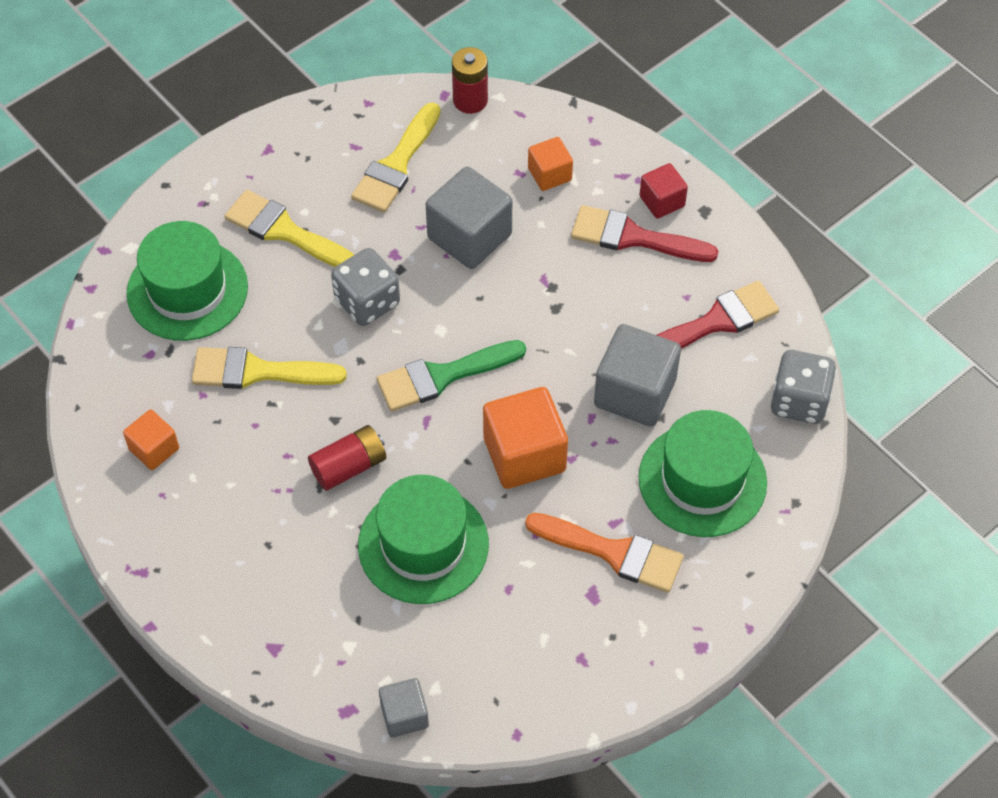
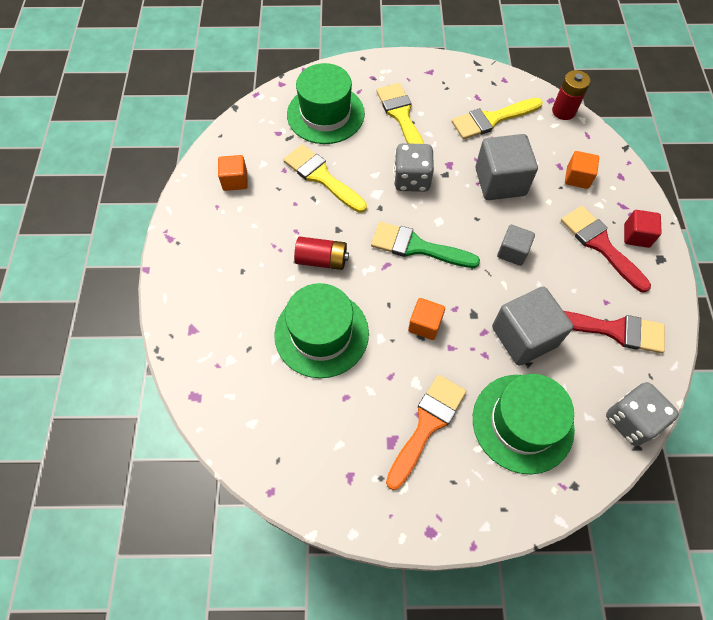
camera: 40 degrees right, 5 degrees up
(404, 715) = (221, 425): grey cube -> grey cube (512, 252)
(524, 454) = (425, 325): orange cube -> orange cube, size x0.56
(613, 552) = (427, 425): orange brush -> orange brush turned 120 degrees counterclockwise

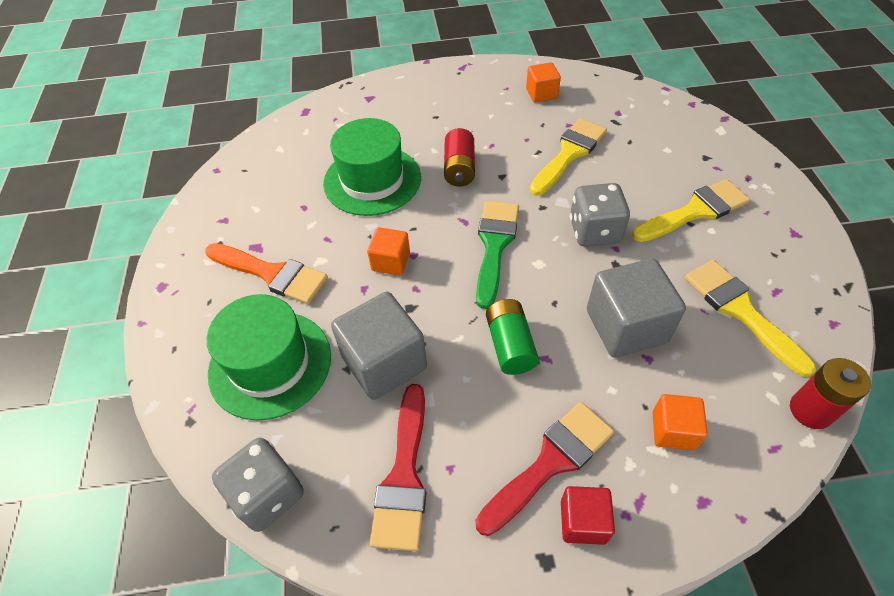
camera: 85 degrees right, 10 degrees down
(325, 114) = (664, 144): green hat -> none
(512, 252) = (510, 345): grey cube -> green battery

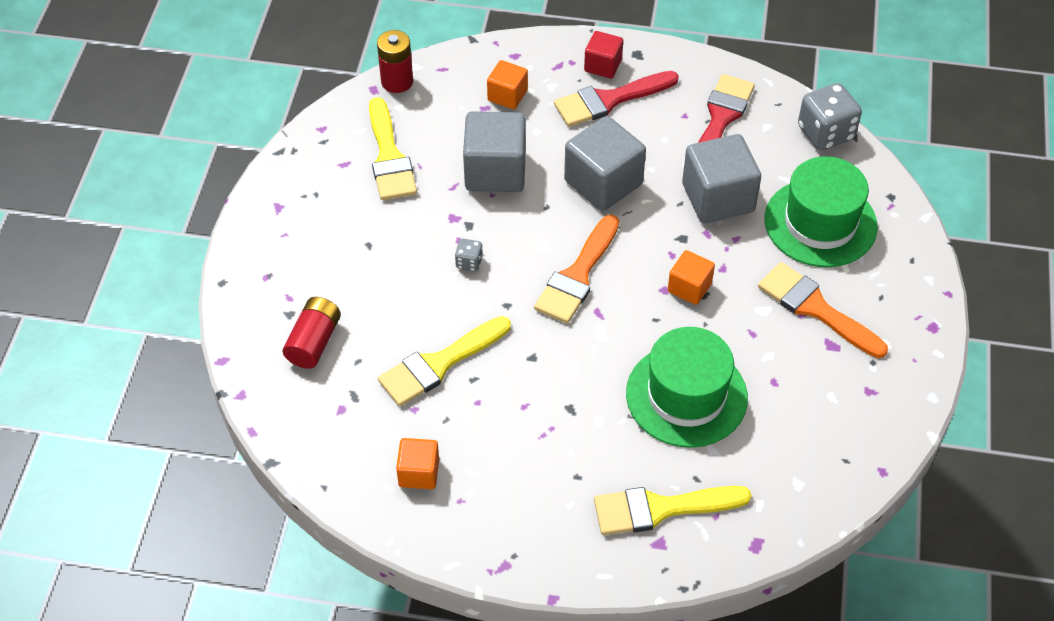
camera: 165 degrees left, 0 degrees up
(459, 169) = (578, 381): red battery -> red battery (314, 342)
(494, 245) = (577, 275): green brush -> orange brush
(510, 345) = (603, 183): green battery -> grey cube
(594, 231) = (469, 262): grey dice -> grey dice, size x0.49
(695, 211) = (354, 255): yellow brush -> yellow brush (661, 509)

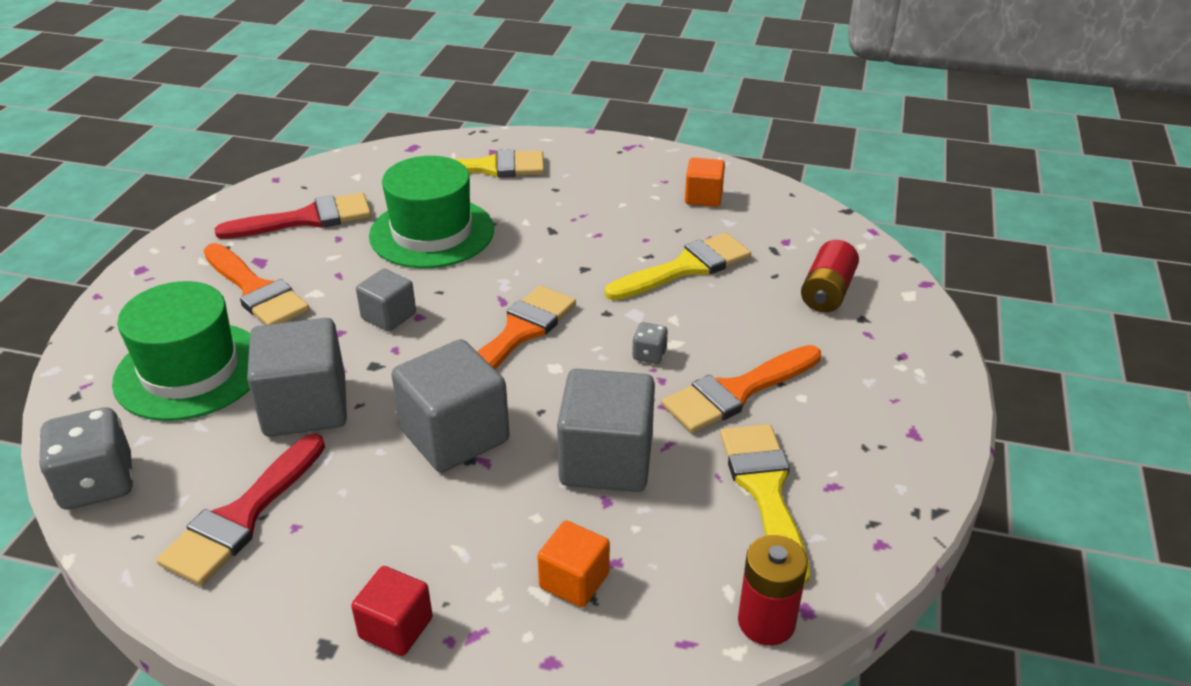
camera: 175 degrees left, 15 degrees down
(402, 232) = (737, 392): none -> orange brush
(609, 100) = (406, 560): red brush -> red brush (306, 219)
(689, 287) = (388, 316): orange cube -> grey cube

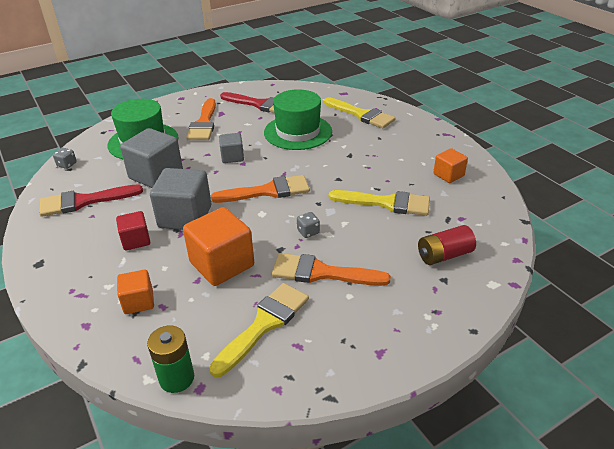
camera: 45 degrees right, 0 degrees up
(98, 484) = (67, 164): grey dice -> grey dice, size x0.49
(396, 628) = (65, 273): red cube -> red cube (136, 240)
(606, 461) = (222, 264): grey cube -> orange cube
(766, 622) = (176, 378): red battery -> green battery

